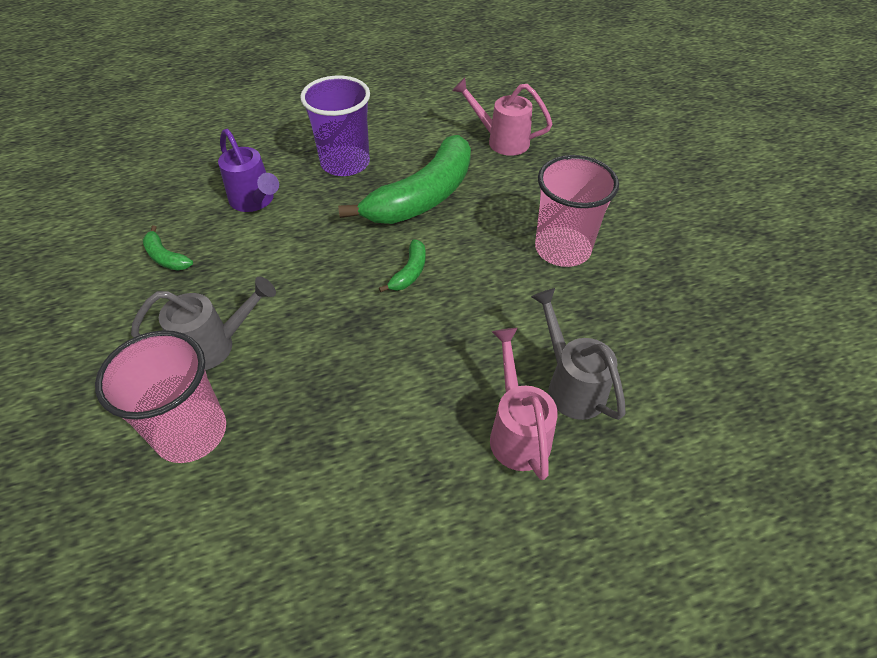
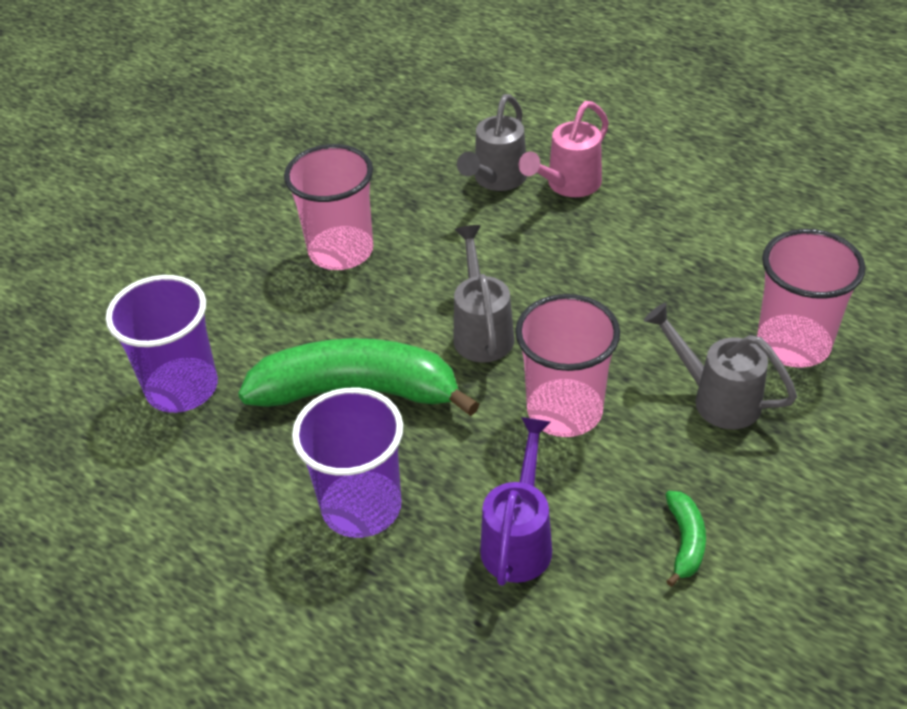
camera: 125 degrees left, 5 degrees down
(302, 268) = (564, 410): none -> pink cup
(409, 272) = (481, 330): green banana -> grey watering can
(501, 141) = (182, 388): pink watering can -> purple cup

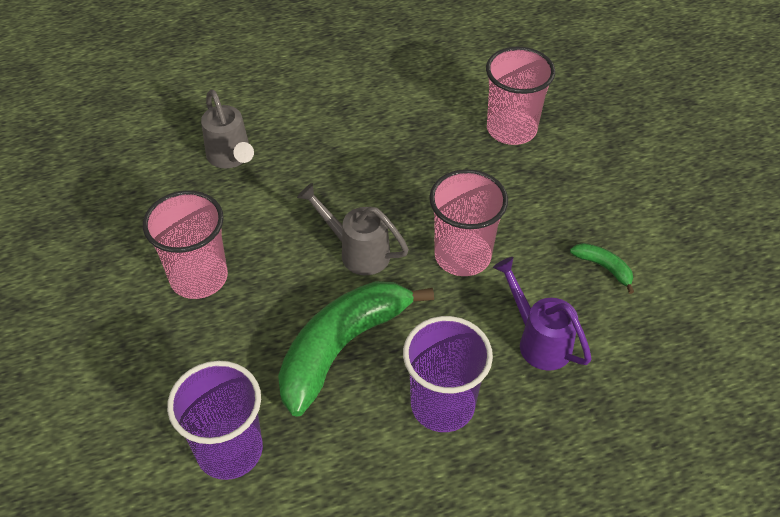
camera: 55 degrees left, 5 degrees up
(568, 186) = (279, 130): pink watering can -> none
(716, 398) = (518, 186): grey watering can -> none

